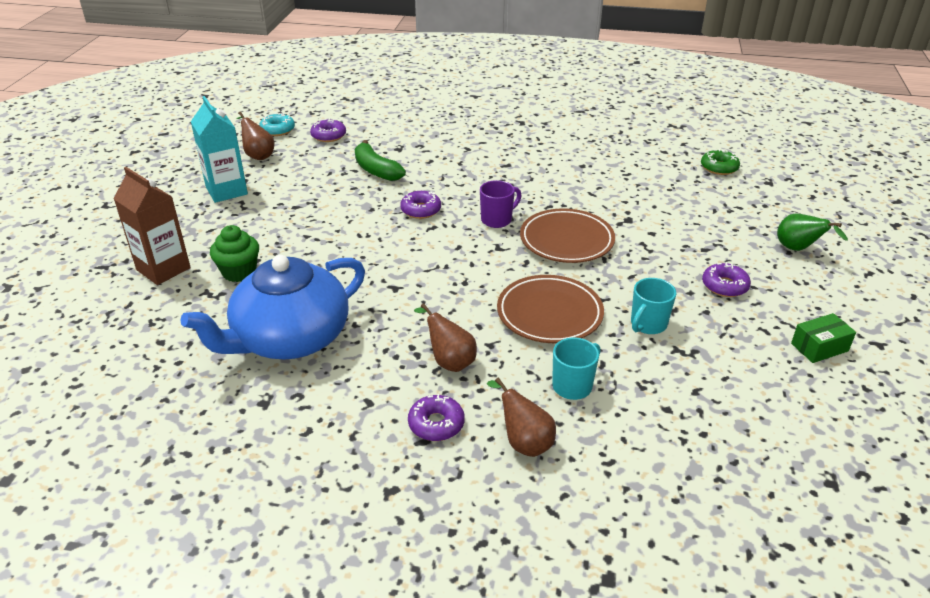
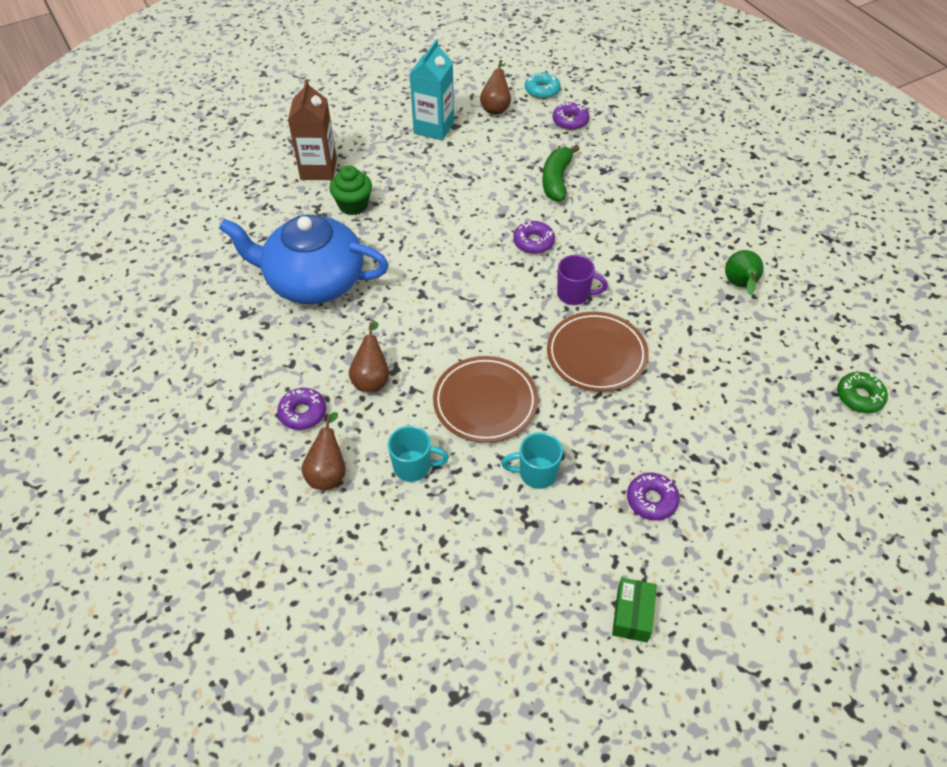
camera: 50 degrees right, 15 degrees up
(798, 249) = (780, 531): green pear -> green pear (740, 285)
(819, 347) = (632, 615): green box -> green box turned 75 degrees clockwise

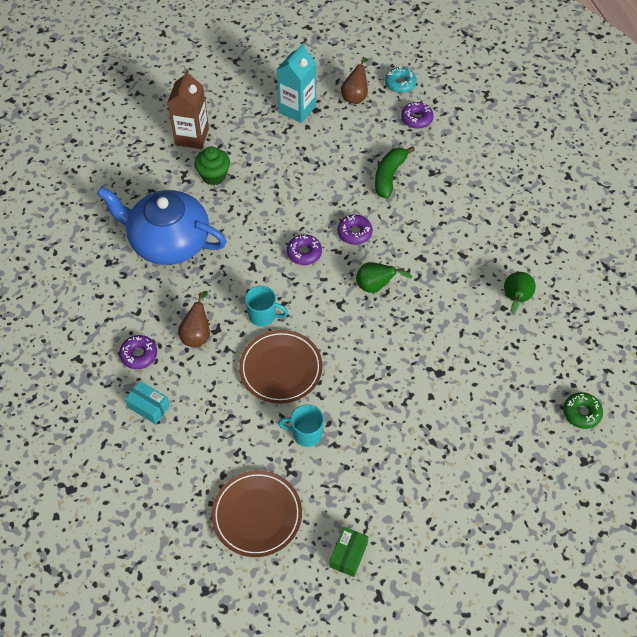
camera: 10 degrees right, 5 degrees up
(328, 473) = (149, 407): brown pear -> turquoise box
(413, 467) = (214, 413): turquoise mug -> turquoise mug (263, 316)
(574, 294) = (376, 286): purple mug -> green pear
(596, 355) = (379, 342): brown plate -> brown plate (257, 515)
(651, 500) = (388, 470): purple donut -> purple donut (304, 253)

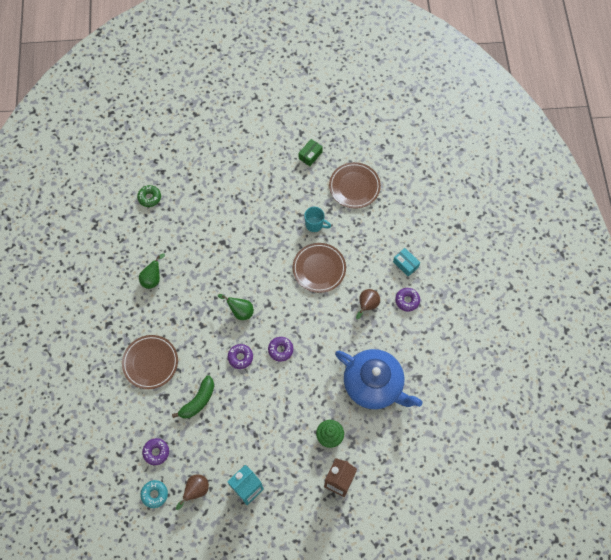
camera: 165 degrees left, 10 degrees up
(263, 316) = (321, 308): turquoise mug -> none
(468, 202) = (150, 363): none -> brown plate

